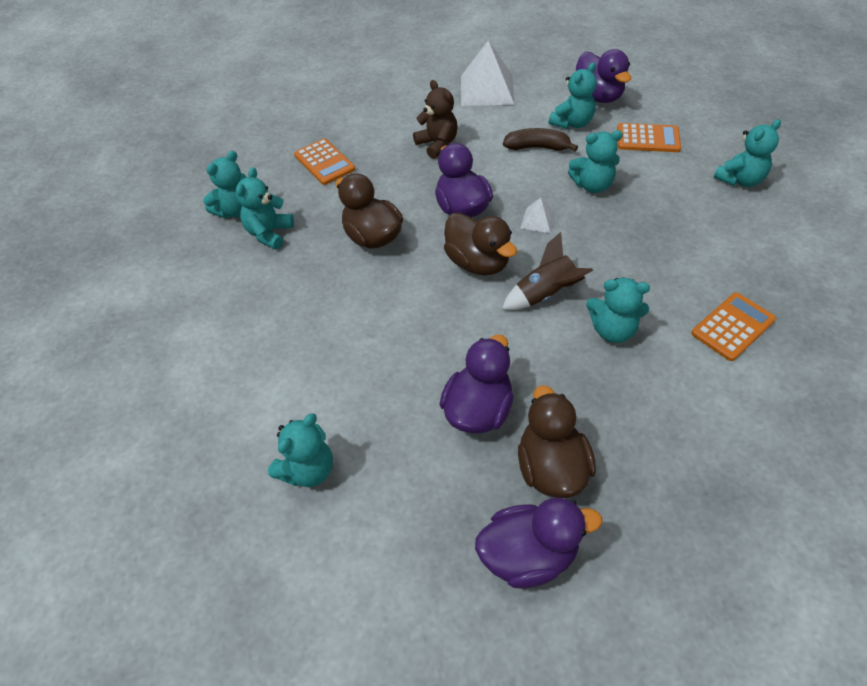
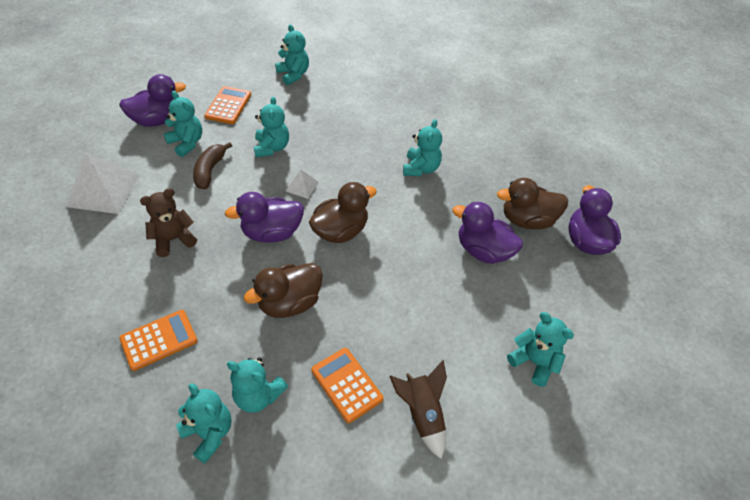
camera: 90 degrees left, 0 degrees up
(545, 294) = (382, 196): brown rocket -> brown rocket (422, 414)
(732, 327) = (425, 114): orange calculator -> orange calculator (346, 384)

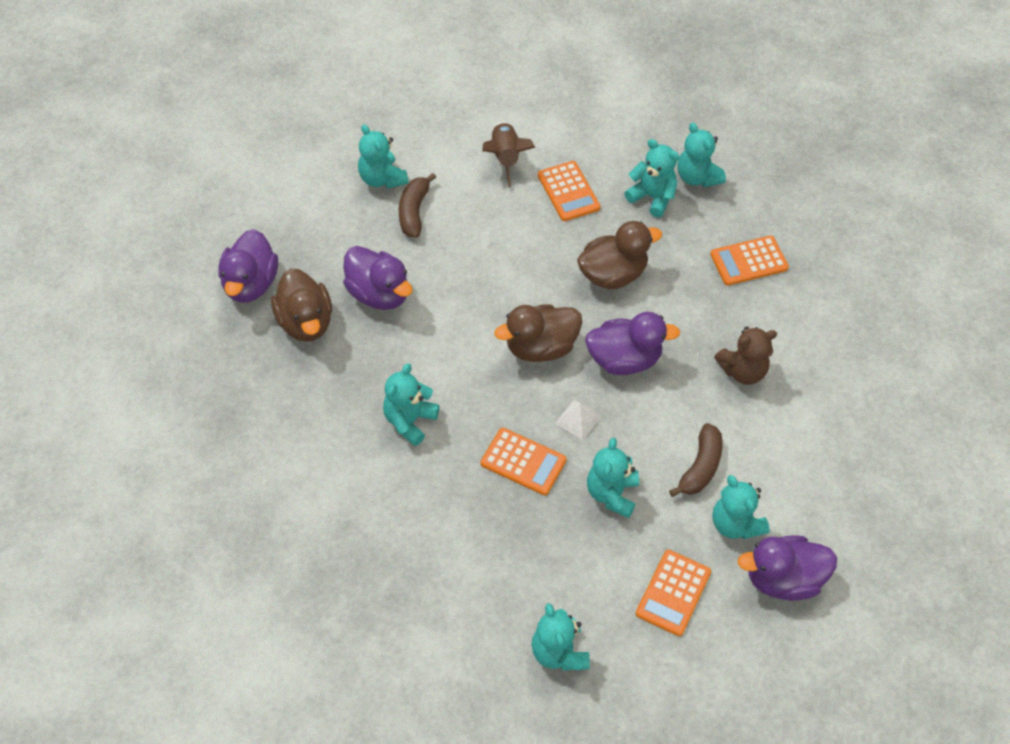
camera: 165 degrees left, 5 degrees up
(103, 190) = (840, 458): white pyramid -> none
(335, 156) = (523, 462): none -> orange calculator
(488, 331) = (414, 212): none -> brown banana
(527, 220) = (305, 322): brown duck -> brown duck turned 60 degrees clockwise

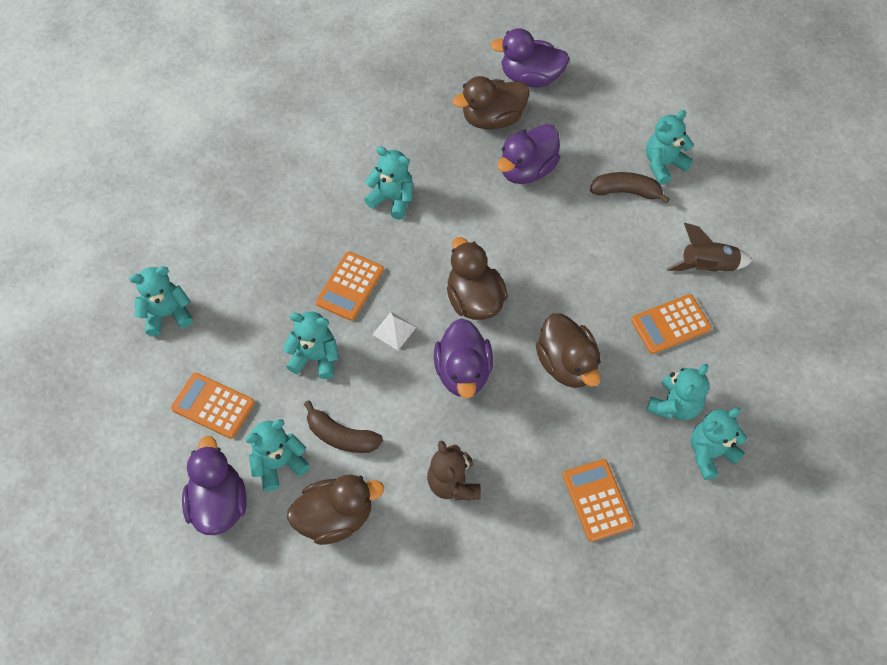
camera: 90 degrees right, 5 degrees up
(787, 471) = (335, 517): none -> brown duck

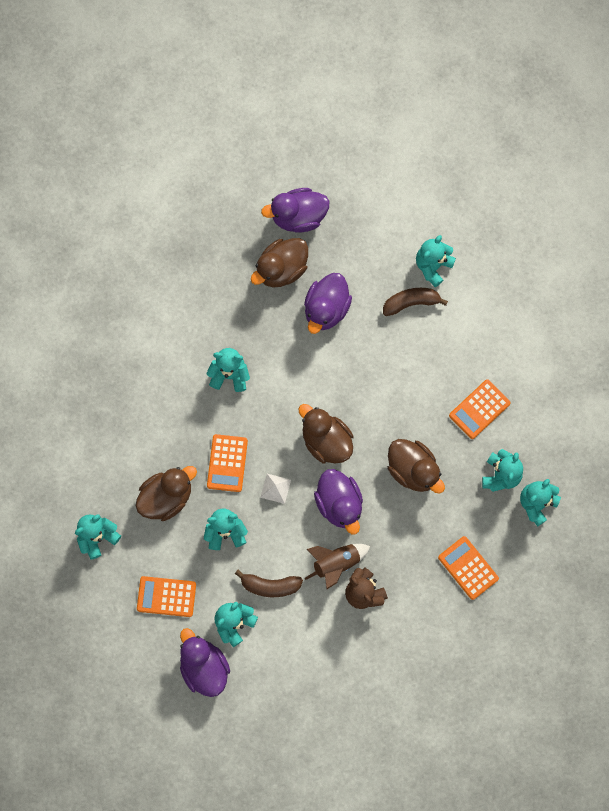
camera: 20 degrees left, 15 degrees up
(335, 517) = (290, 647): brown duck -> brown duck (166, 497)
(707, 267) = (492, 349): brown rocket -> brown rocket (336, 563)

